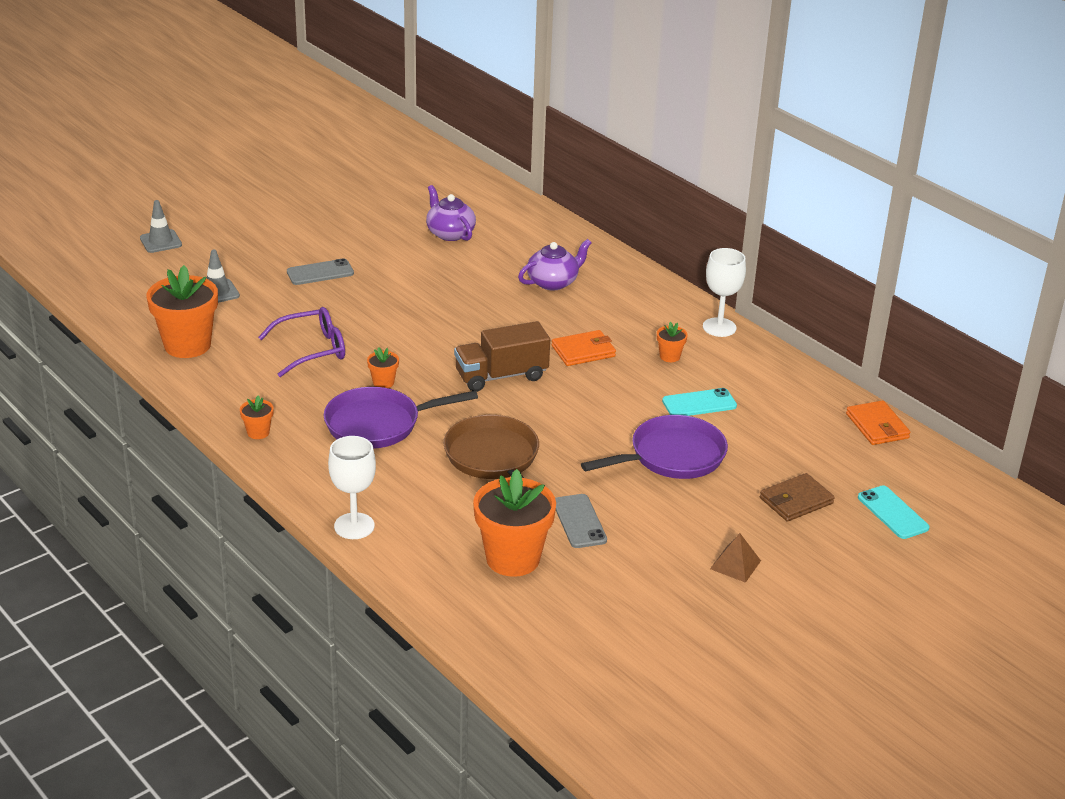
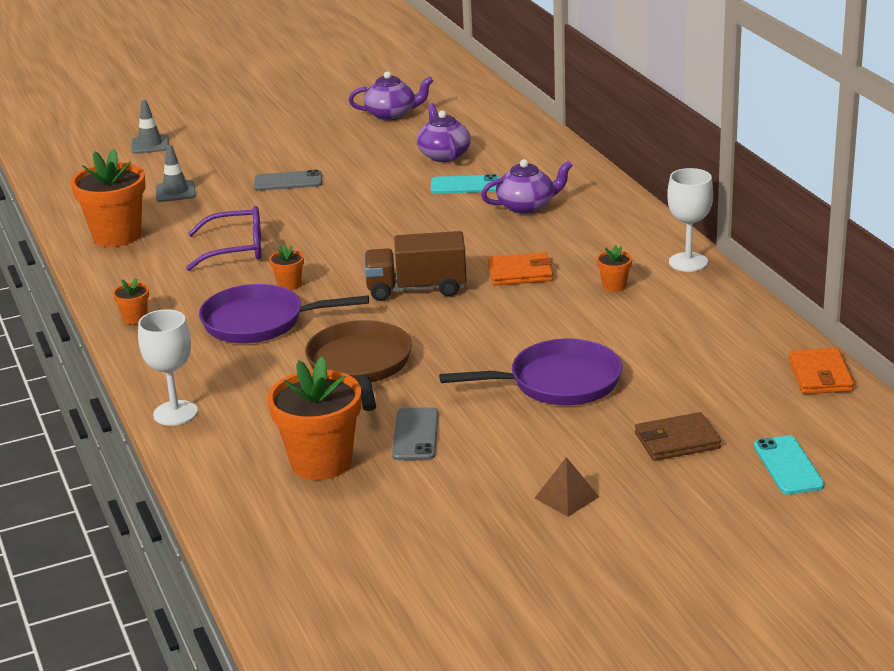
camera: 20 degrees right, 5 degrees down
(377, 192) = (391, 114): none -> purple teapot
(699, 403) = (620, 334): turquoise phone -> turquoise phone (465, 185)

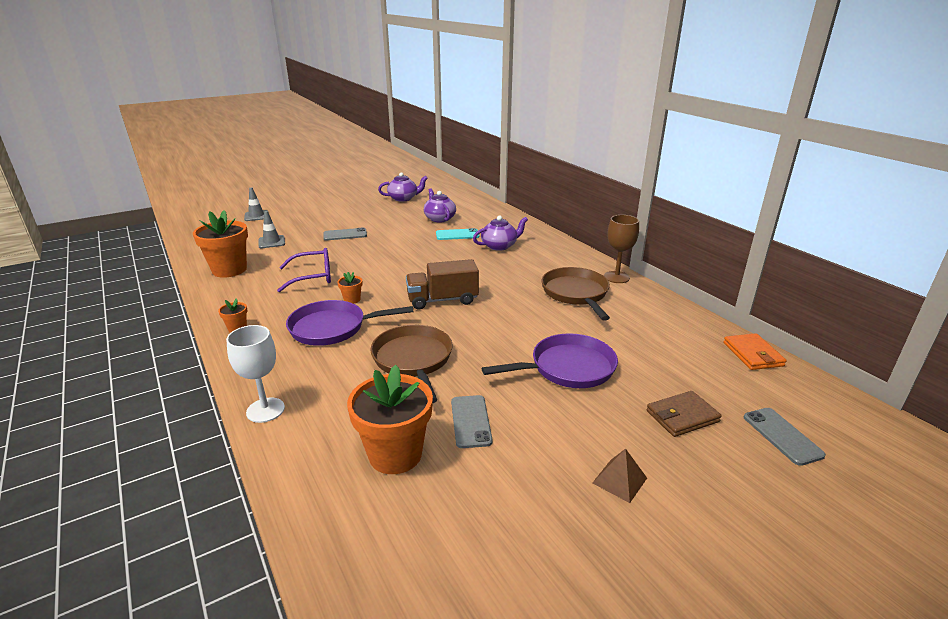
camera: 10 degrees left, 0 degrees up
(520, 273) = (510, 287): orange wallet -> none
(614, 286) = (576, 294): orange flower pot -> brown pan
(688, 262) = (616, 277): white goblet -> brown goblet
(788, 466) = (782, 436): turquoise phone -> grey phone

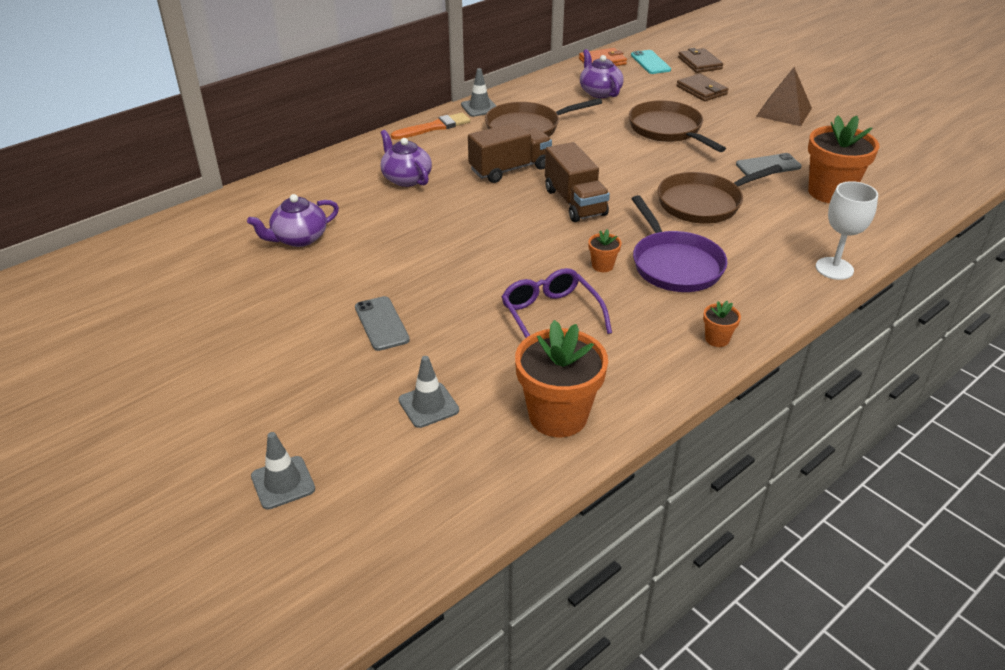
camera: 100 degrees left, 10 degrees up
(403, 198) = (185, 293): purple teapot -> purple teapot (599, 92)
(457, 235) = (369, 214): turquoise phone -> turquoise phone (650, 62)
(503, 280) = (510, 169): none -> brown truck
(567, 368) = (668, 130): purple pan -> brown pan
(578, 258) = (434, 127): none -> orange brush
(616, 277) = (479, 107): brown goblet -> grey traffic cone
(619, 480) = (784, 112): brown pyramid -> brown pyramid, size x1.66
(782, 436) = (699, 63): grey phone -> brown wallet

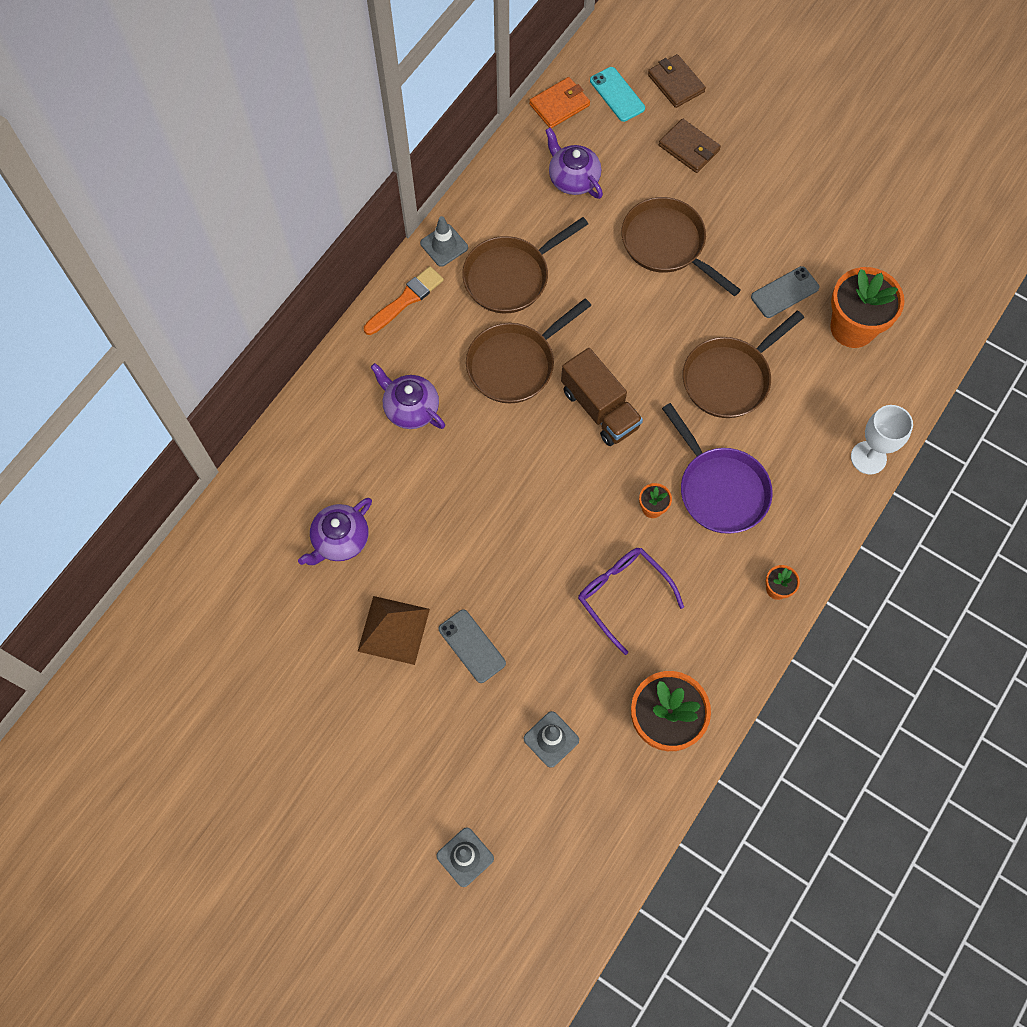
camera: 15 degrees left, 30 degrees up
(510, 169) = (515, 364): brown truck -> brown pan
(784, 112) = (787, 176): brown pyramid -> brown pyramid (394, 630)

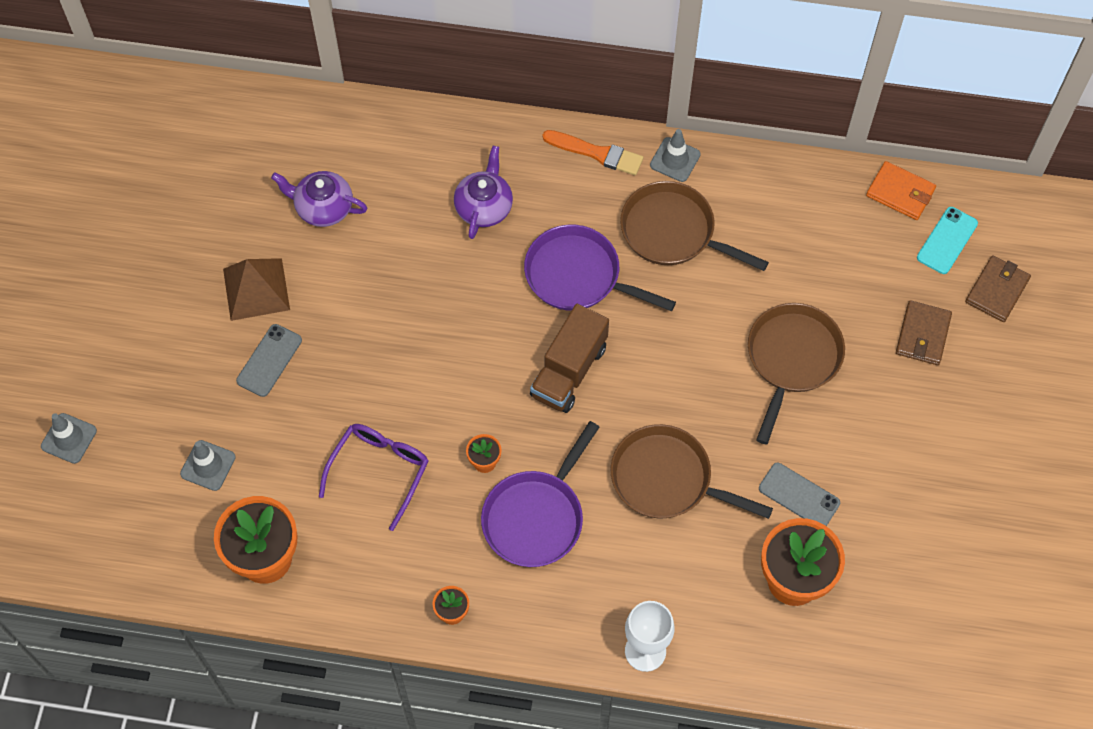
camera: 65 degrees right, 5 degrees down
(515, 364) = (578, 276): brown pan -> purple pan
(573, 179) = (819, 241): purple teapot -> none

